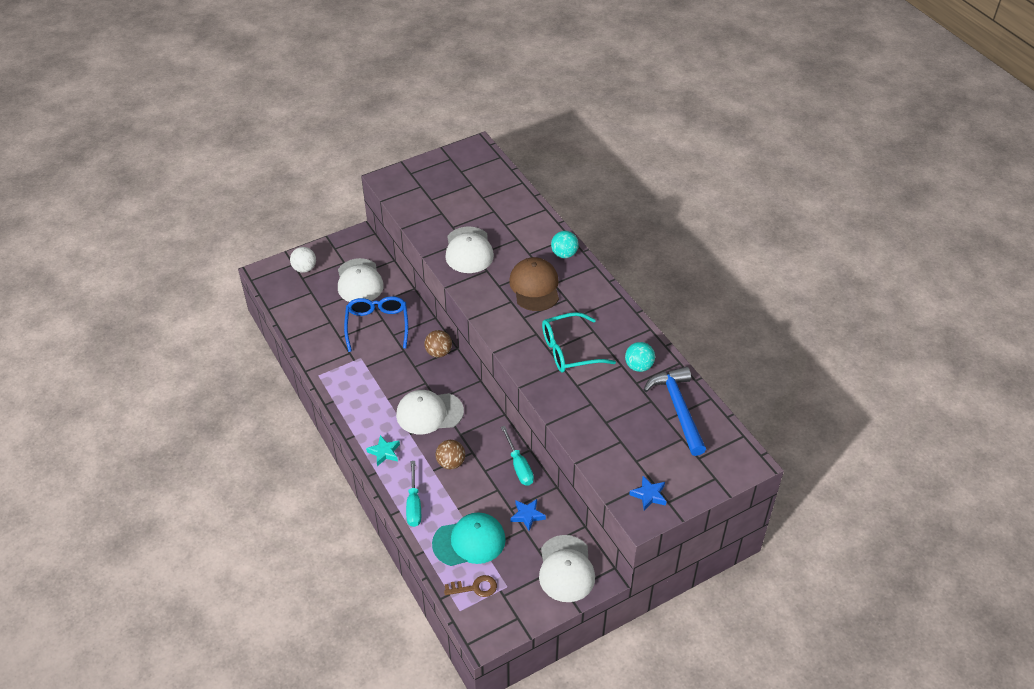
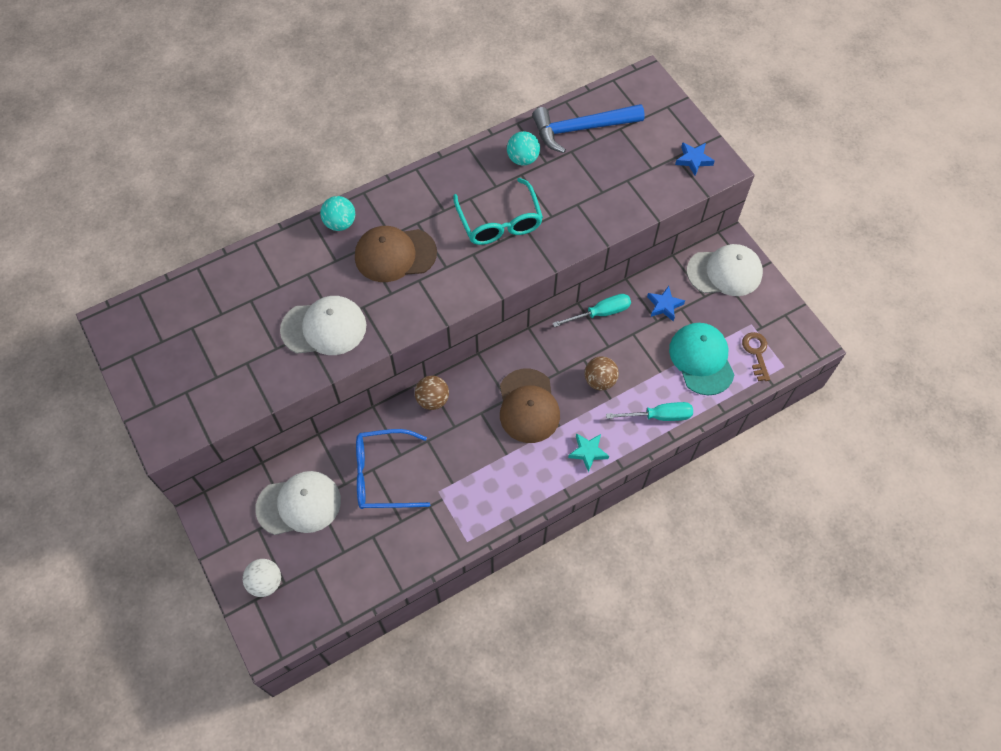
camera: 90 degrees left, 15 degrees up
(429, 413) = (528, 406): white cap -> brown cap

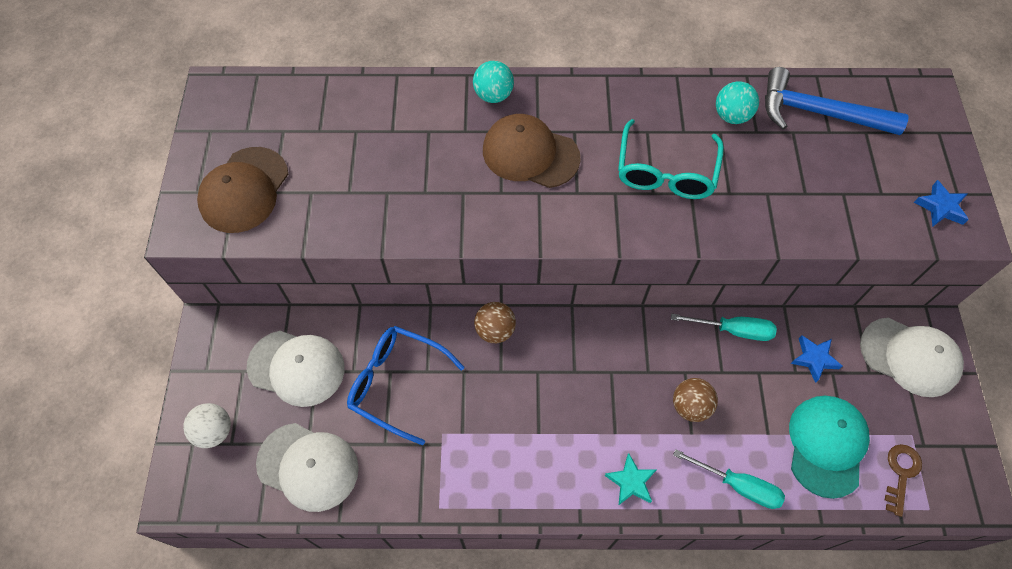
camera: 30 degrees right, 0 degrees up
(324, 328) = (410, 195): white cap -> white cap (308, 466)
(528, 406) = (593, 392): brown cap -> brown cap (244, 190)

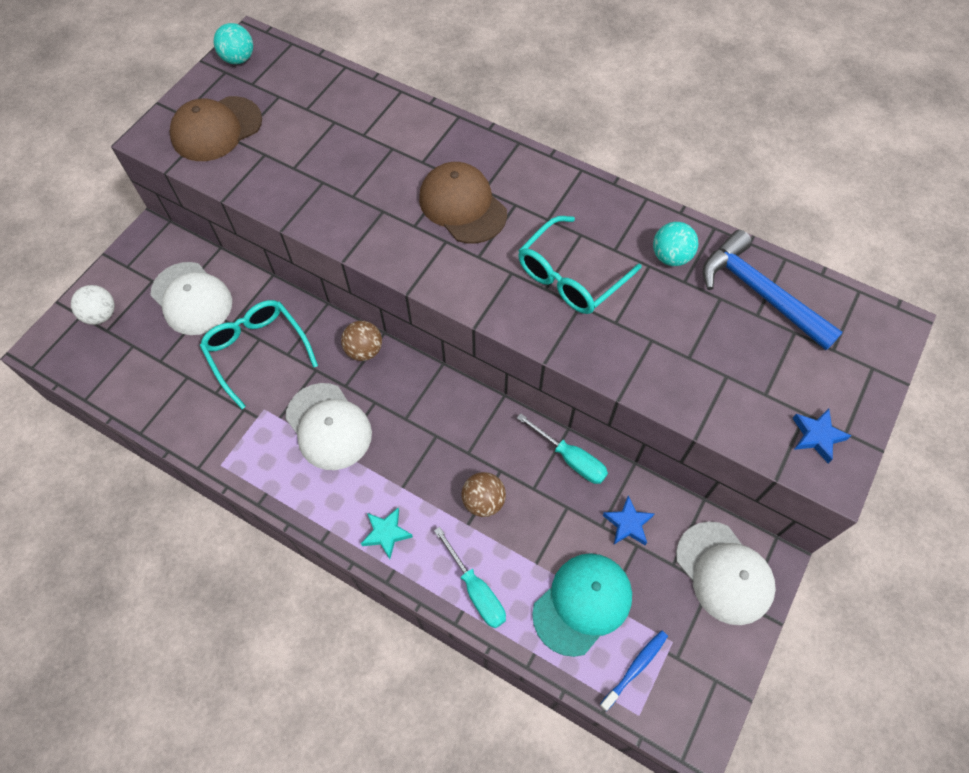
camera: 30 degrees right, 0 degrees up
(308, 466) = (148, 378): white cap -> white cap (328, 426)
(396, 383) = (257, 351): blue glasses -> turquoise glasses
(493, 95) = (468, 143): turquoise ball -> turquoise ball (238, 59)
(901, 473) = (635, 668): brown key -> blue toothbrush

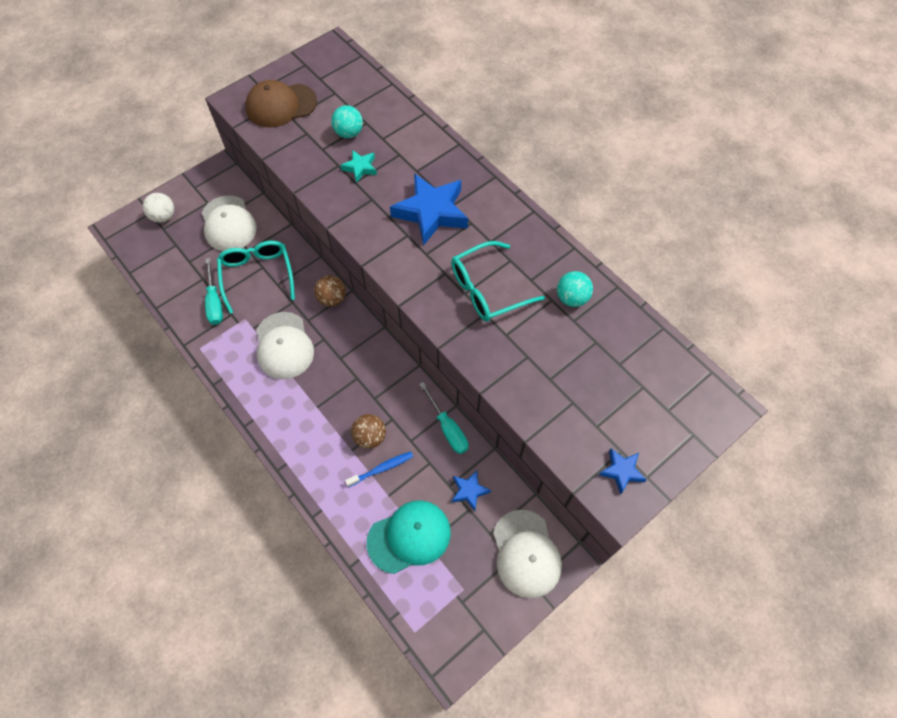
camera: 20 degrees right, 0 degrees up
(238, 59) = (318, 58): turquoise ball -> turquoise ball (349, 133)
(386, 533) = (291, 436): turquoise star -> turquoise star (360, 168)
(462, 205) = (431, 212): brown cap -> blue star
(476, 590) = (337, 499): turquoise screwdriver -> turquoise screwdriver (215, 302)
(635, 668) = (427, 598): blue toothbrush -> blue toothbrush (381, 469)
(759, 292) = (629, 347): blue hammer -> none

